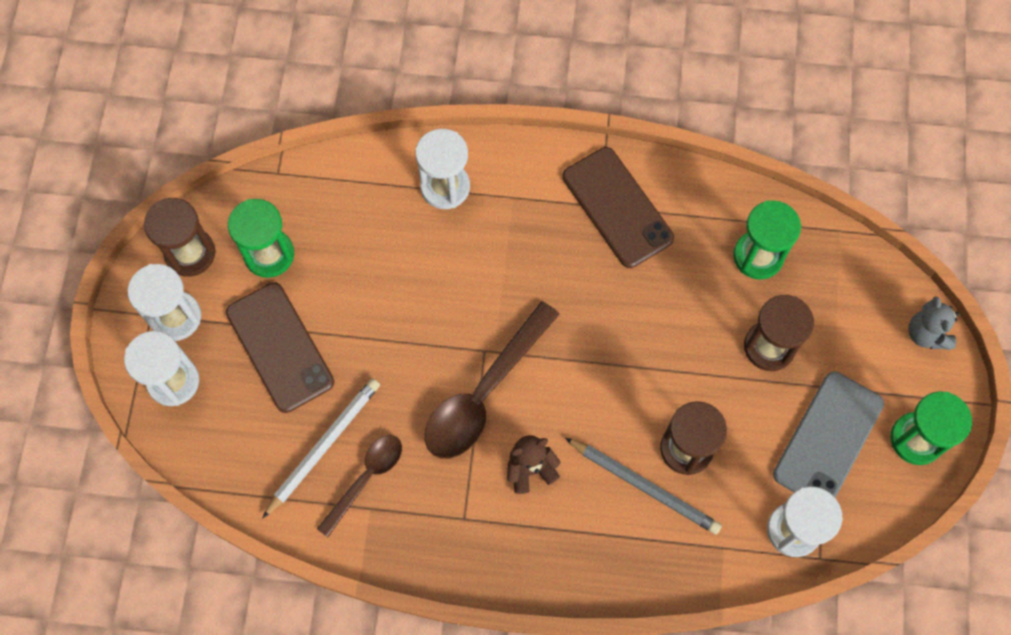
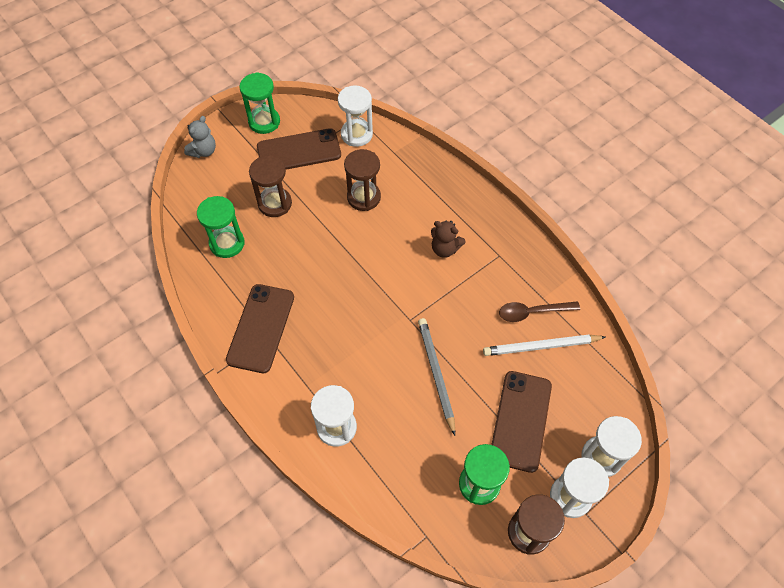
camera: 135 degrees left, 10 degrees down
(484, 393) = (431, 300): brown spoon -> none
(644, 486) = (400, 199): grey pencil -> grey pencil (436, 374)
(828, 439) = (299, 151): grey phone -> brown phone

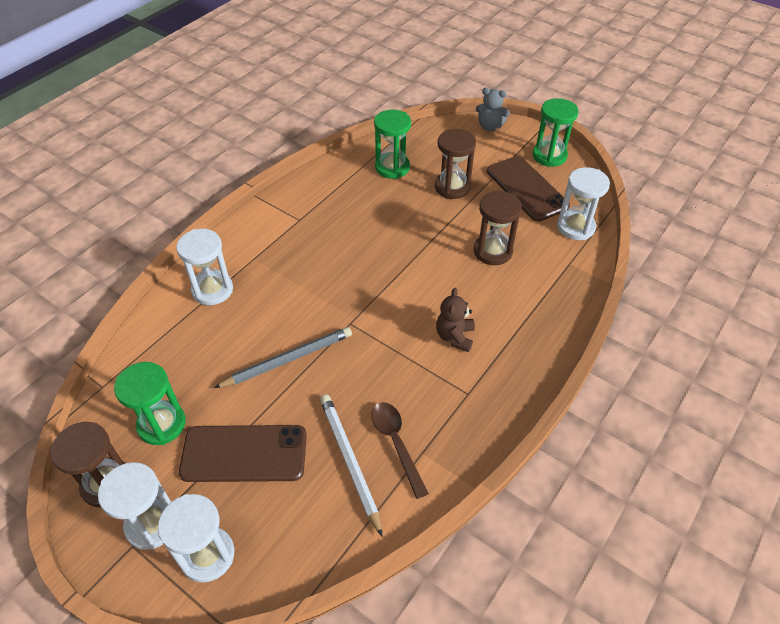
camera: 75 degrees right, 10 degrees down
(261, 328) = (307, 212): brown phone -> none

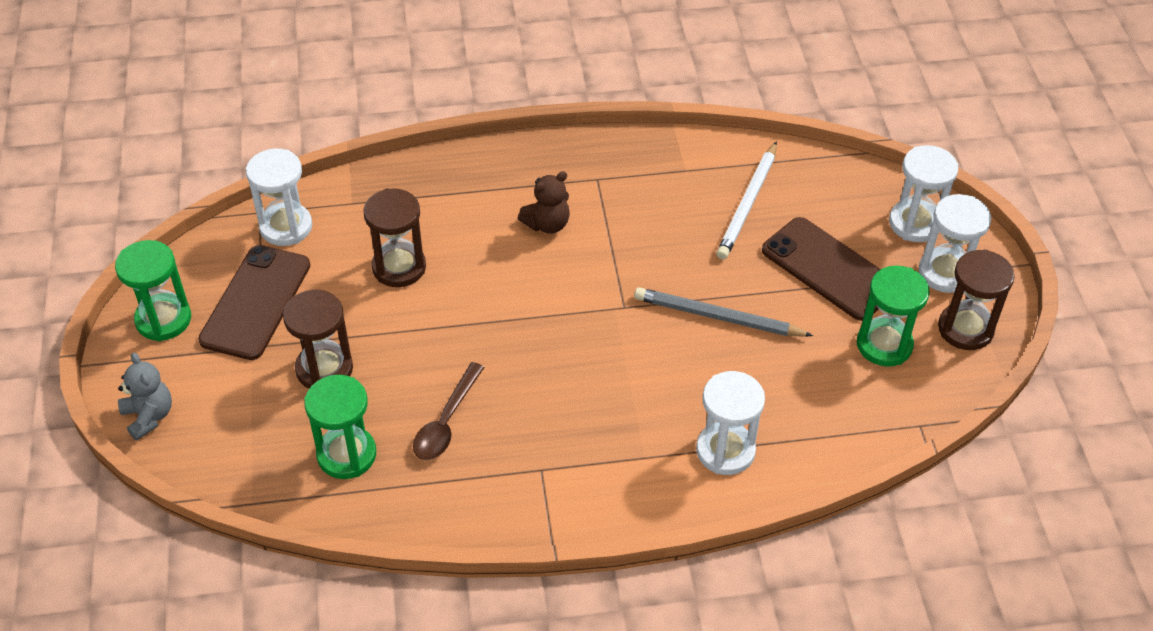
camera: 135 degrees left, 0 degrees up
(396, 443) = (698, 188): brown spoon -> brown spoon (446, 421)

